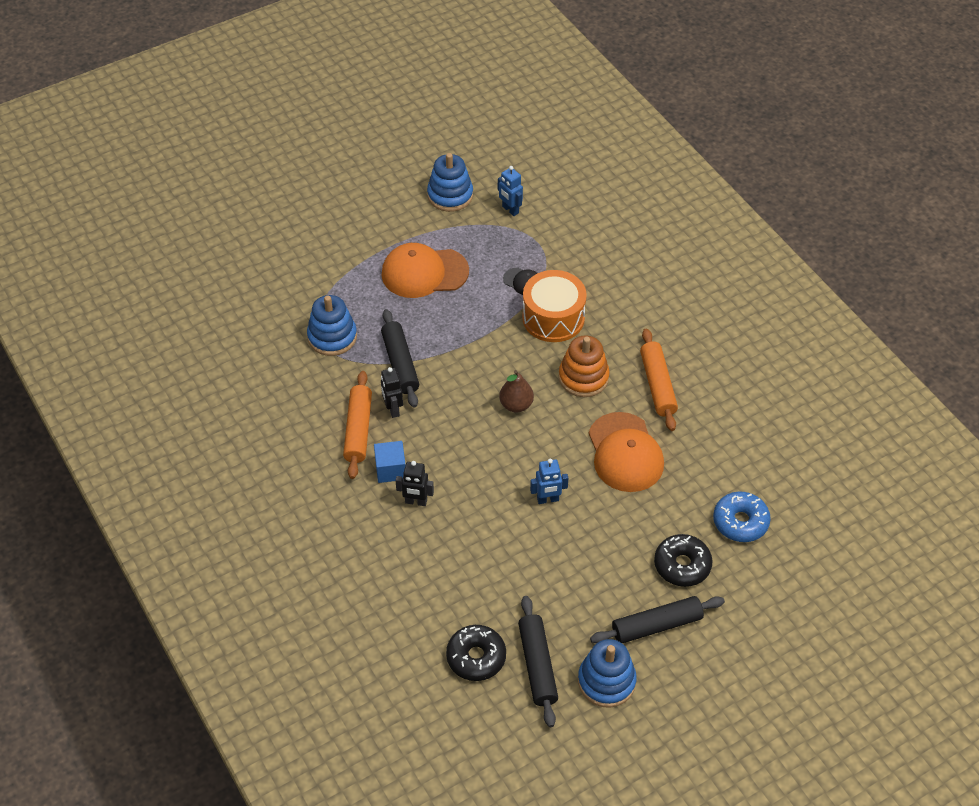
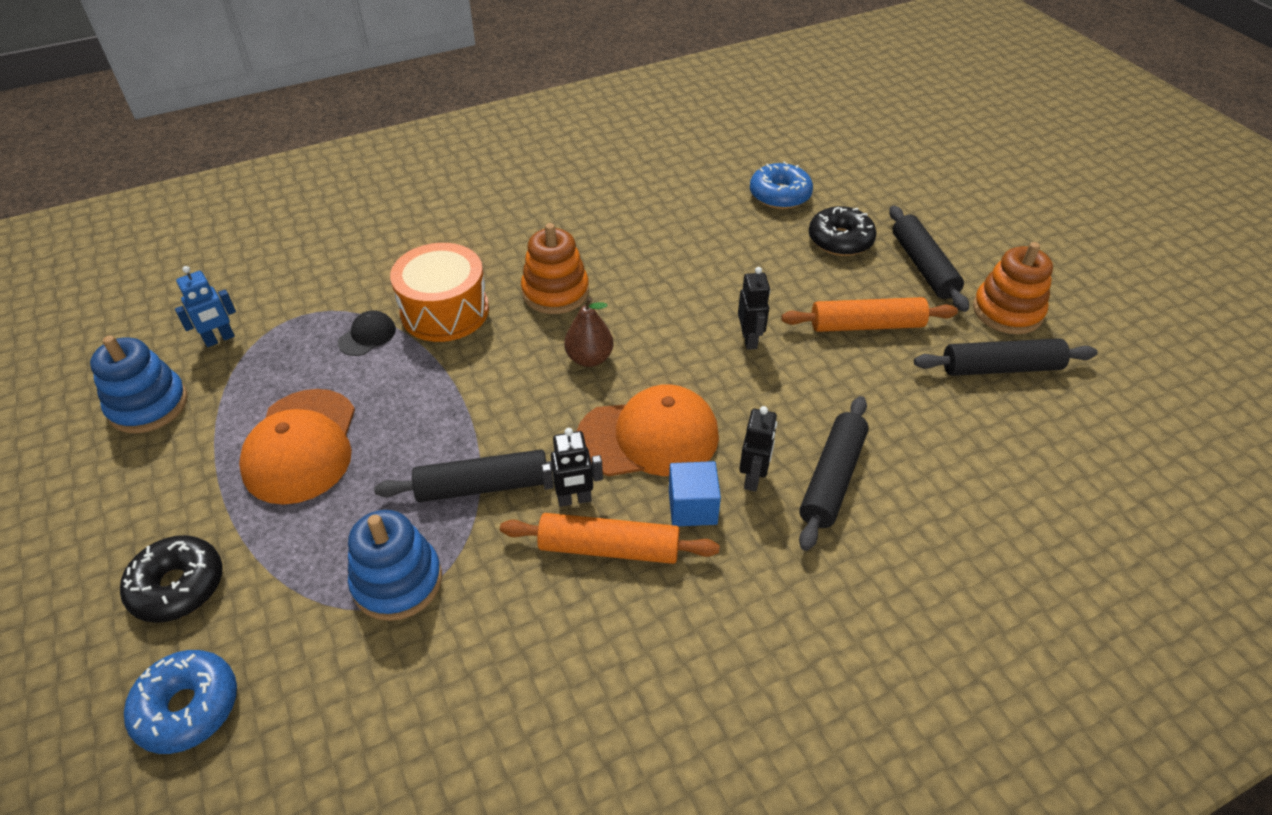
camera: 85 degrees left, 5 degrees down
(260, 273) = (188, 707): none -> blue donut
(418, 546) = (832, 479): none -> black rolling pin
(476, 657) = (1004, 426): black donut -> black donut (178, 586)
(548, 499) = (749, 340): blue robot -> black robot
(606, 681) = (1007, 311): blue stacking toy -> orange stacking toy
(625, 453) = (680, 268): orange cap -> orange cap (648, 437)
(657, 385) = (580, 233): orange rolling pin -> orange rolling pin (866, 325)

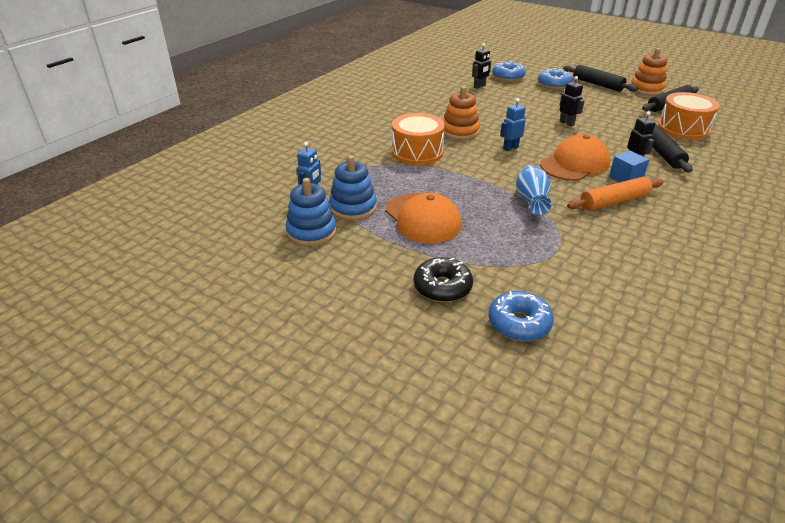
camera: 30 degrees left, 10 degrees down
(367, 336) = (392, 171): black cap -> none
(397, 581) = (544, 244): blue stacking toy -> blue stacking toy (353, 208)
(483, 486) = (531, 202): black rolling pin -> blue vase
(574, 499) = (576, 192): black robot -> black robot (479, 86)
(589, 358) = (510, 148): brown pear -> blue robot
(840, 240) = (554, 85): black donut -> blue donut
(866, 325) = (604, 107): orange rolling pin -> none
(952, 437) = (683, 129): none -> orange drum

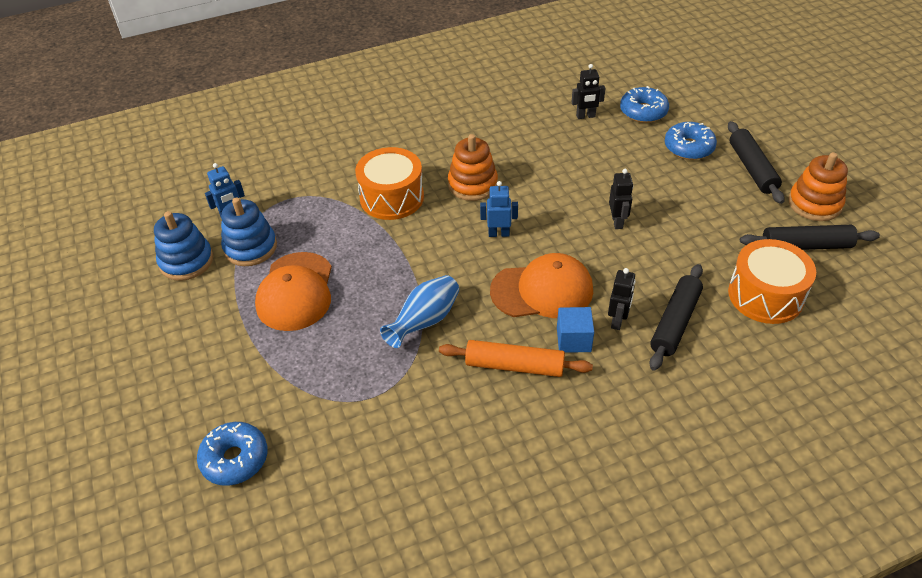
camera: 35 degrees right, 10 degrees up
(442, 287) = (220, 383): black donut -> none

